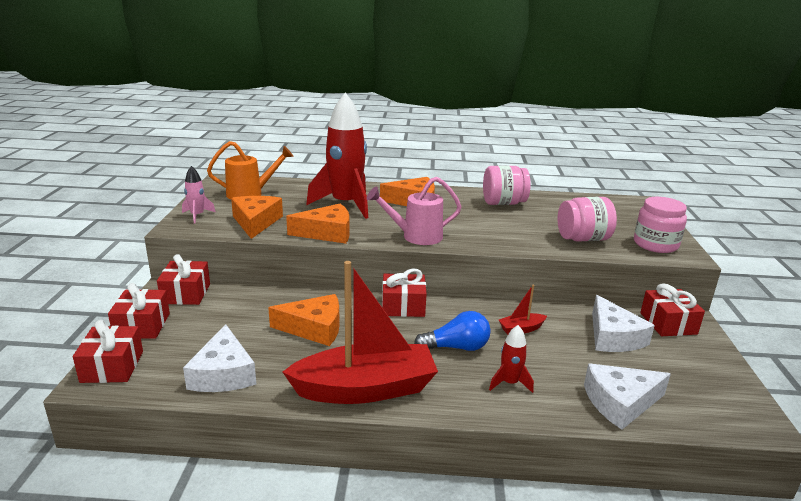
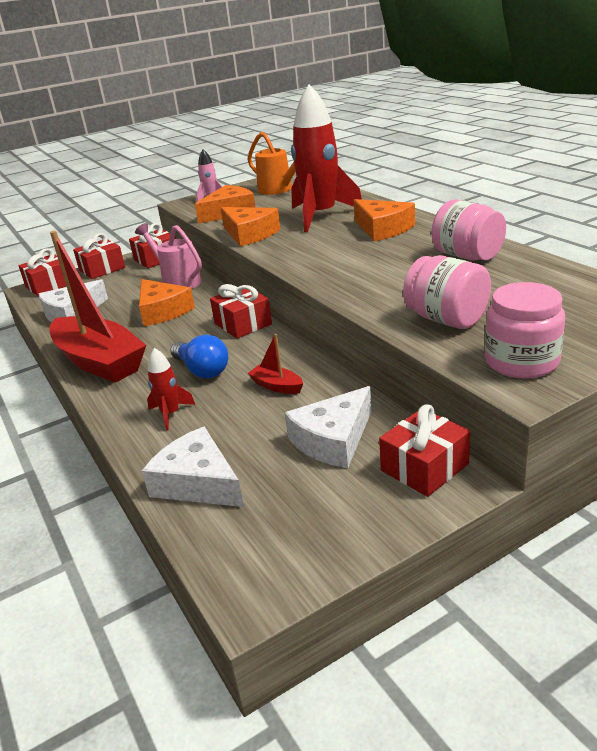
camera: 60 degrees right, 5 degrees up
(416, 236) = (300, 259): pink watering can -> pink watering can (178, 281)

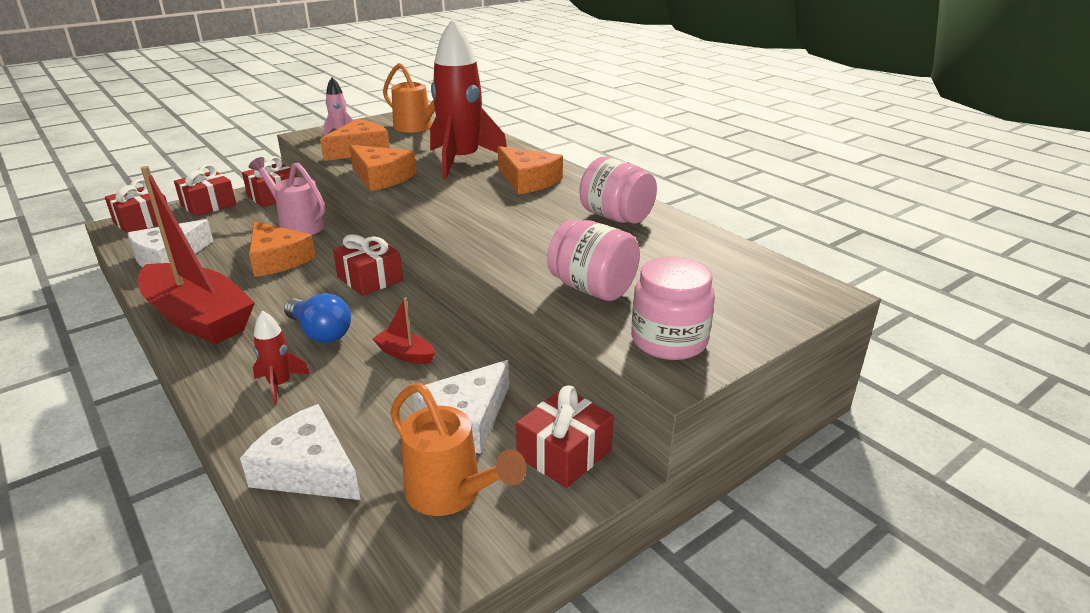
camera: 10 degrees left, 0 degrees up
(322, 502) = (451, 494): none -> orange watering can

